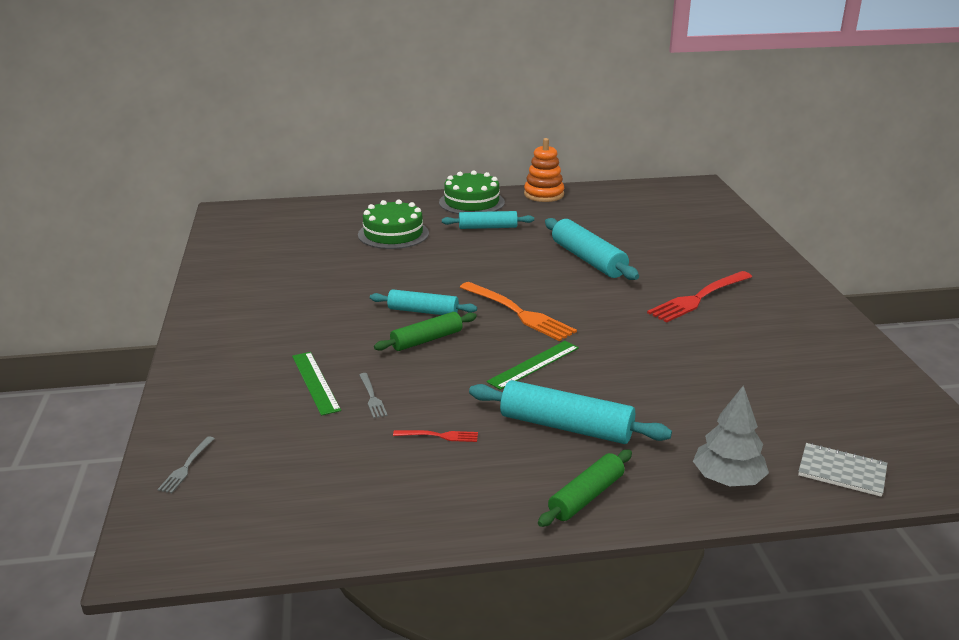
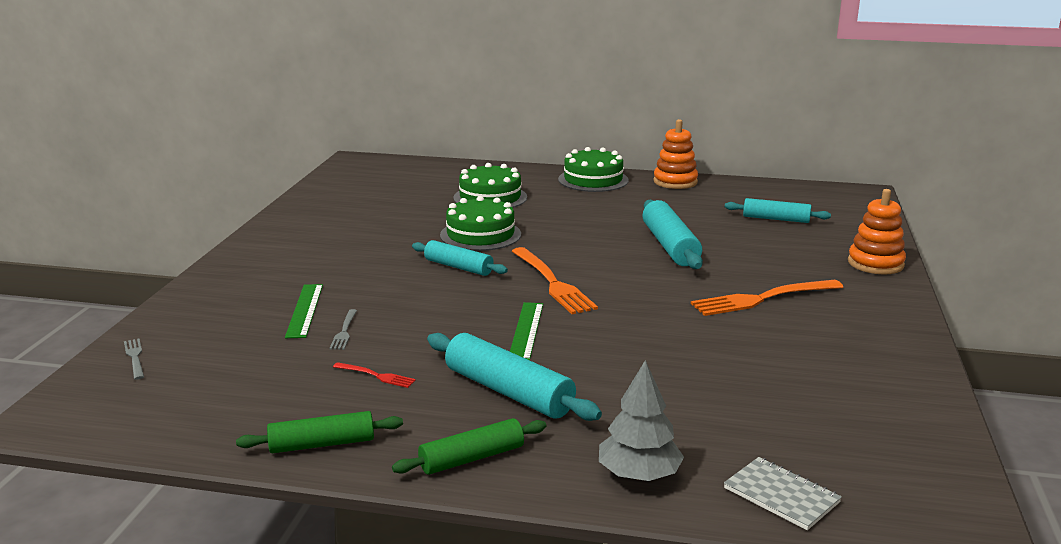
camera: 20 degrees right, 5 degrees down
(186, 467) = (135, 357): grey fork -> grey fork turned 120 degrees clockwise
(416, 274) = (480, 235): none -> green cake
(426, 340) = (439, 292): green rolling pin -> green rolling pin (322, 444)
(488, 227) = (589, 203): turquoise rolling pin -> turquoise rolling pin (776, 219)
(533, 364) = (526, 330): green ruler -> green ruler turned 60 degrees counterclockwise
(699, 298) = (763, 299): red fork -> orange fork
(758, 250) = (875, 264): none -> orange stacking toy

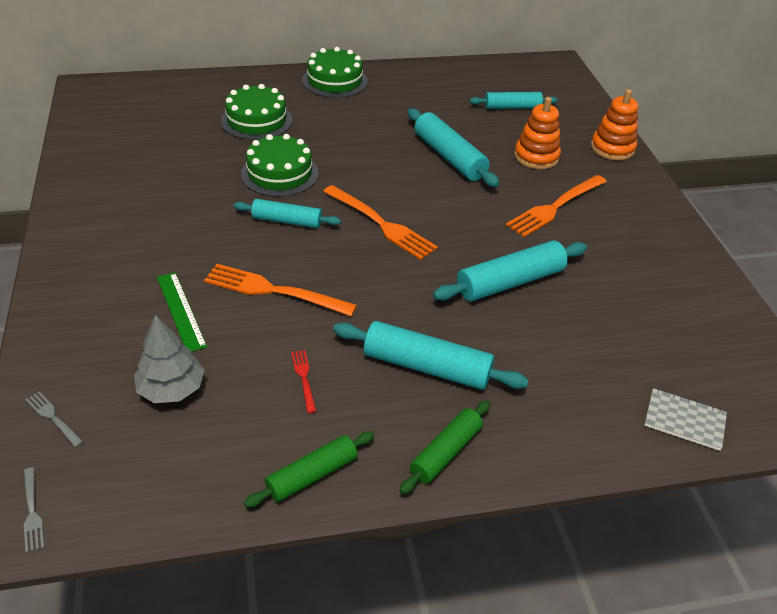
camera: 25 degrees left, 20 degrees up
(344, 331) = (237, 330): grey fork -> grey fork (32, 512)
(376, 375) = (304, 378): red fork -> red fork turned 105 degrees counterclockwise
(403, 311) = (274, 291): none -> orange fork
(526, 330) = (396, 289): green ruler -> none
(638, 475) = (579, 430): grey tree -> grey tree (171, 389)
(658, 346) = (510, 282): none -> turquoise rolling pin
(675, 182) = (406, 72): orange stacking toy -> orange stacking toy (536, 157)

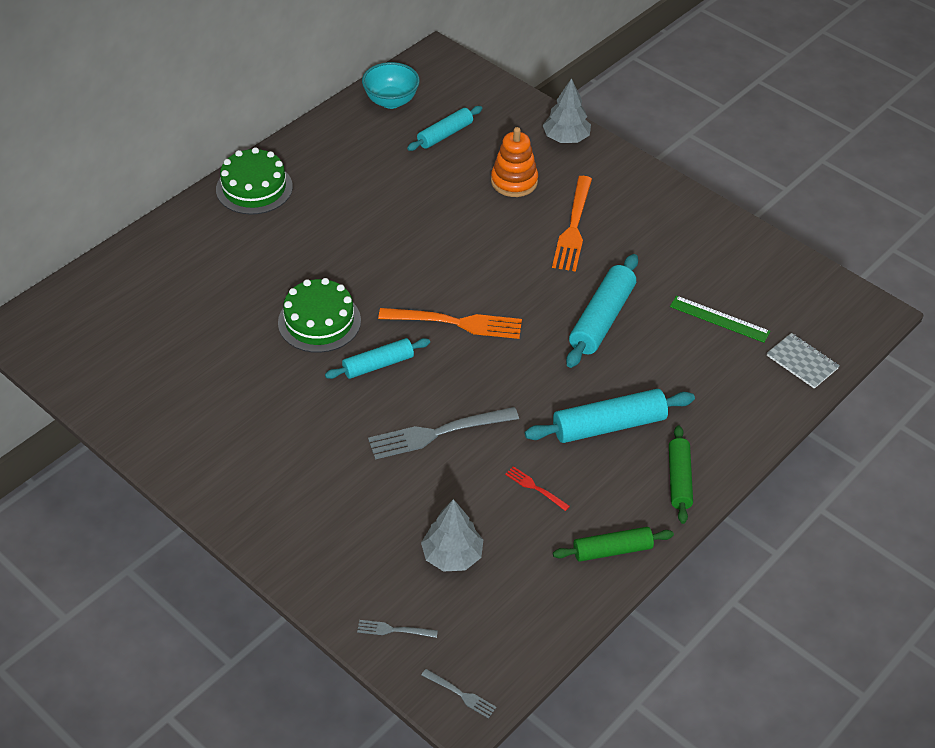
camera: 35 degrees left, 5 degrees up
(180, 311) = (386, 494): green ruler -> green ruler (719, 319)
(256, 120) = (233, 276): green cake -> none
(274, 291) = (438, 433): orange fork -> grey fork
(312, 475) = (612, 550): green rolling pin -> green rolling pin turned 60 degrees clockwise
(449, 157) = (444, 222): turquoise rolling pin -> none
(493, 74) = (391, 101): none -> turquoise bowl
(612, 148) = (566, 138): orange stacking toy -> grey tree
(684, 420) = (802, 362): grey notebook -> grey notebook turned 60 degrees clockwise

